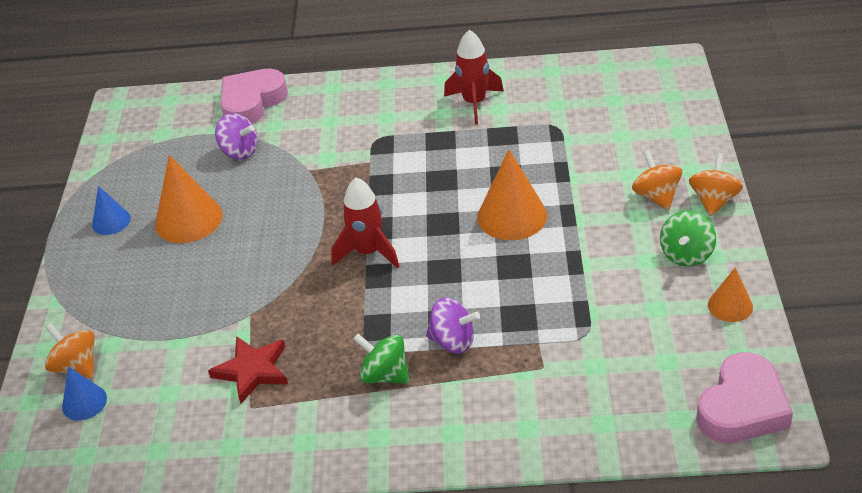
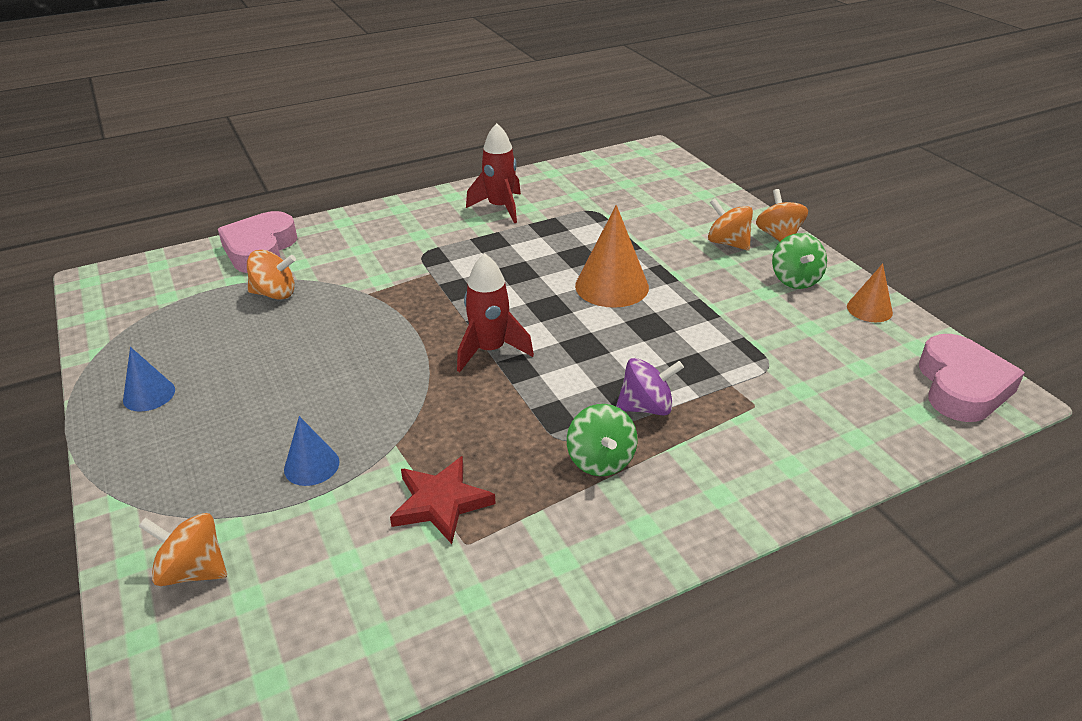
camera: 30 degrees left, 5 degrees down
(84, 402) = (230, 612): blue cone -> blue cone (311, 465)
(188, 219) = (253, 369): orange cone -> none
(240, 151) = (275, 294): purple spinning top -> orange spinning top
(385, 375) = (600, 460): green spinning top -> green spinning top turned 105 degrees counterclockwise

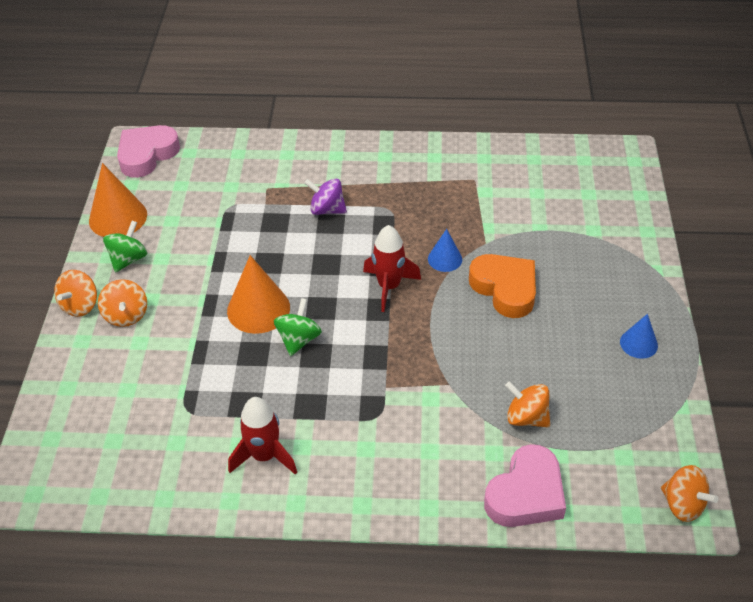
camera: 150 degrees left, 10 degrees up
(193, 570) = (614, 215): orange spinning top -> orange spinning top (683, 504)
(311, 465) = (539, 248): blue cone -> blue cone (445, 259)
(342, 397) = (505, 289): none -> orange heart
(441, 502) = (476, 202): red star -> none
(600, 460) = (379, 191): green spinning top -> green spinning top (298, 339)
(869, 309) = (118, 217): orange cone -> orange cone, size x1.75

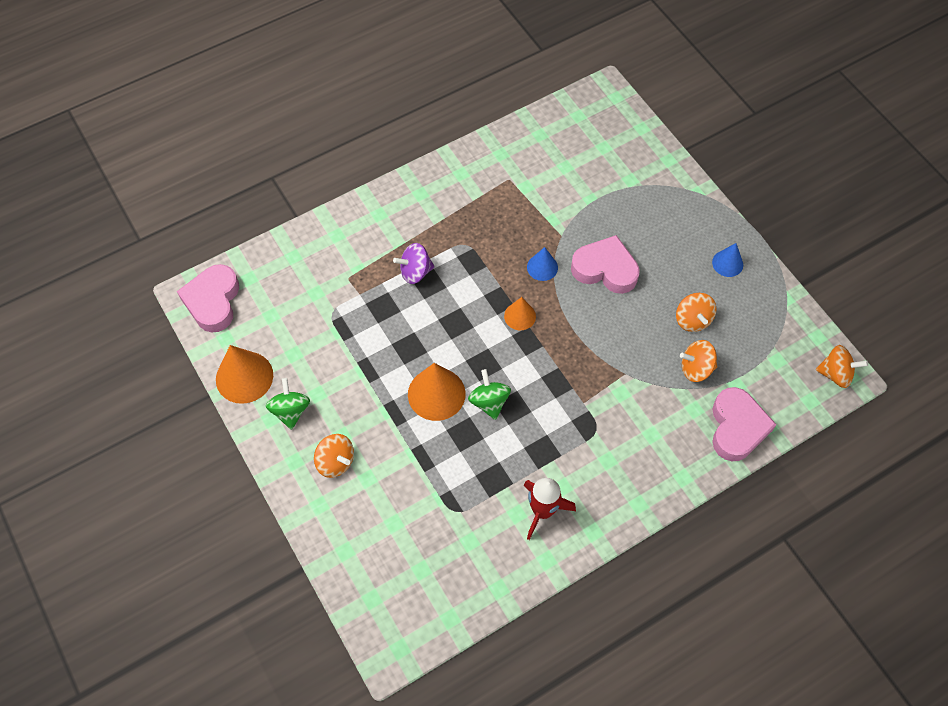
camera: 35 degrees left, 15 degrees up
(80, 305) = (289, 476): orange spinning top -> orange spinning top (692, 320)
(389, 287) = (520, 316): red rocket -> orange cone
(505, 289) = (605, 269): orange heart -> pink heart

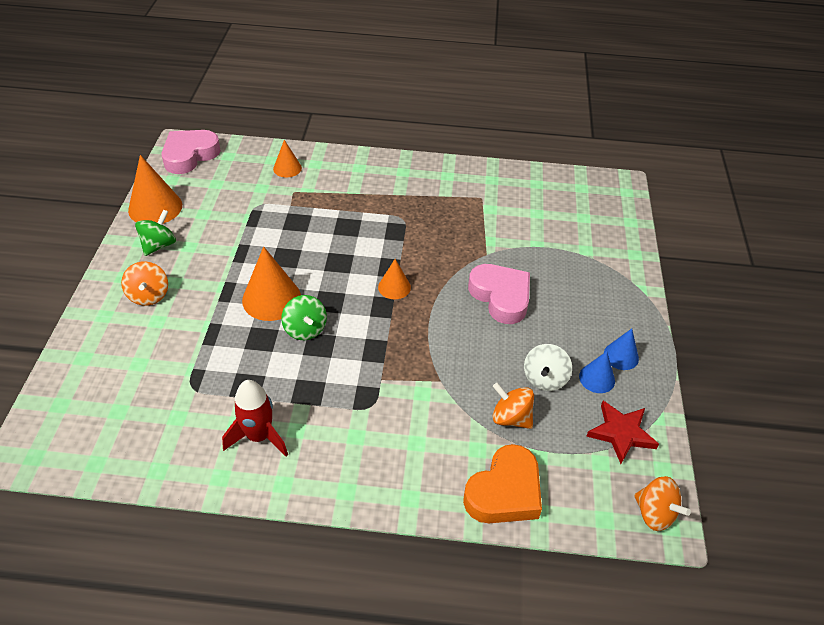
camera: 35 degrees right, 15 degrees down
(317, 256) = (287, 168): none -> orange cone
(415, 272) = (345, 214): purple spinning top -> none
(489, 402) = (305, 329): green spinning top -> green spinning top turned 135 degrees clockwise
(542, 267) = (448, 266): blue cone -> blue cone (597, 378)
(692, 320) = (544, 378): orange spinning top -> white spinning top
(737, 427) = (504, 492): pink heart -> orange heart
(773, 328) = (621, 433): none -> red star

